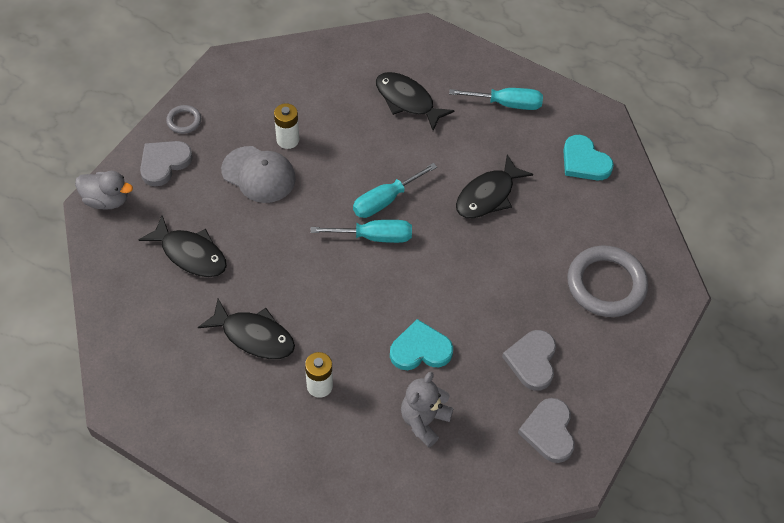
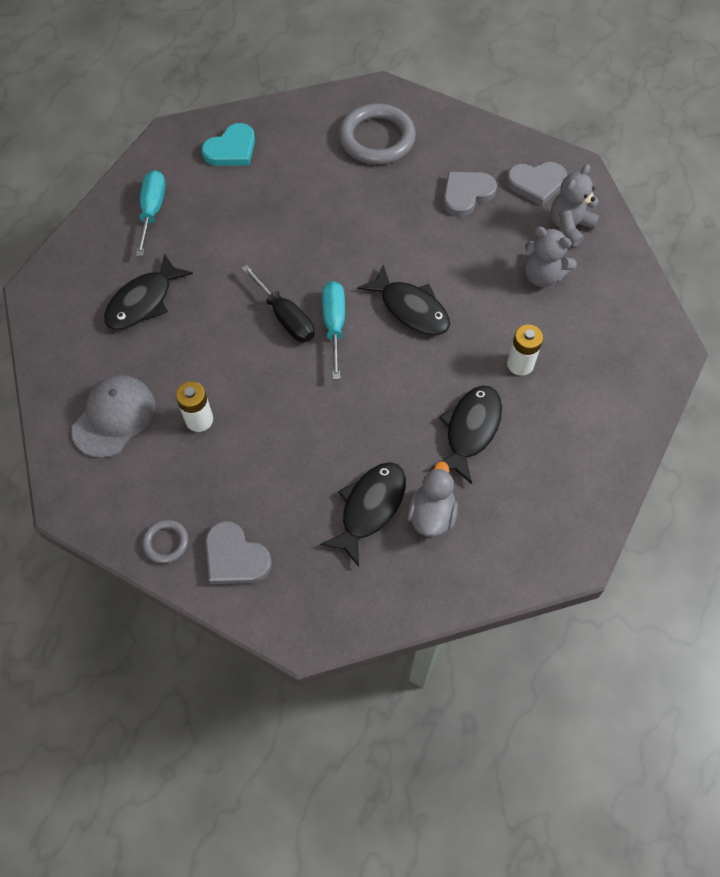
camera: 90 degrees left, 5 degrees up
(107, 200) = (295, 619): grey duck -> grey duck (431, 514)
(259, 174) = (252, 446): grey cap -> grey cap (114, 417)
(385, 200) = (285, 317): turquoise screwdriver -> black screwdriver
(420, 349) = (466, 281): turquoise heart -> none
(488, 195) = (276, 227): black fish -> black fish (410, 309)
(488, 457) = (569, 227): none -> grey teddy bear
(532, 361) = (466, 194): grey heart -> grey heart turned 135 degrees clockwise

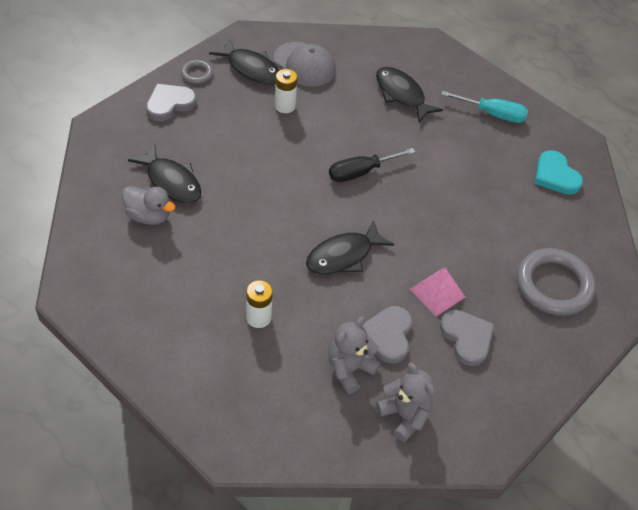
camera: 100 degrees right, 10 degrees down
(334, 325) = (343, 200): turquoise screwdriver -> none
(424, 223) = (437, 293): none -> pink pyramid
(470, 430) = (209, 262): black fish -> black fish (251, 68)
(536, 184) = (469, 405): grey heart -> grey heart (388, 335)

